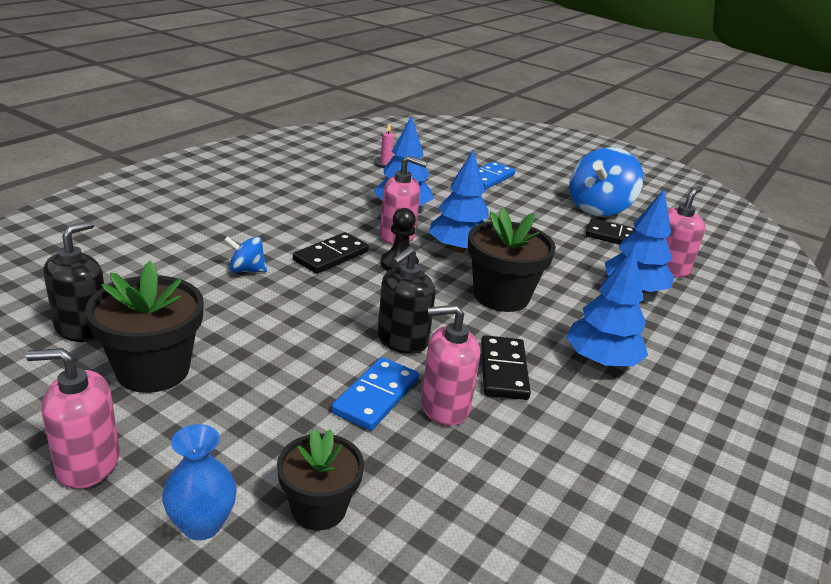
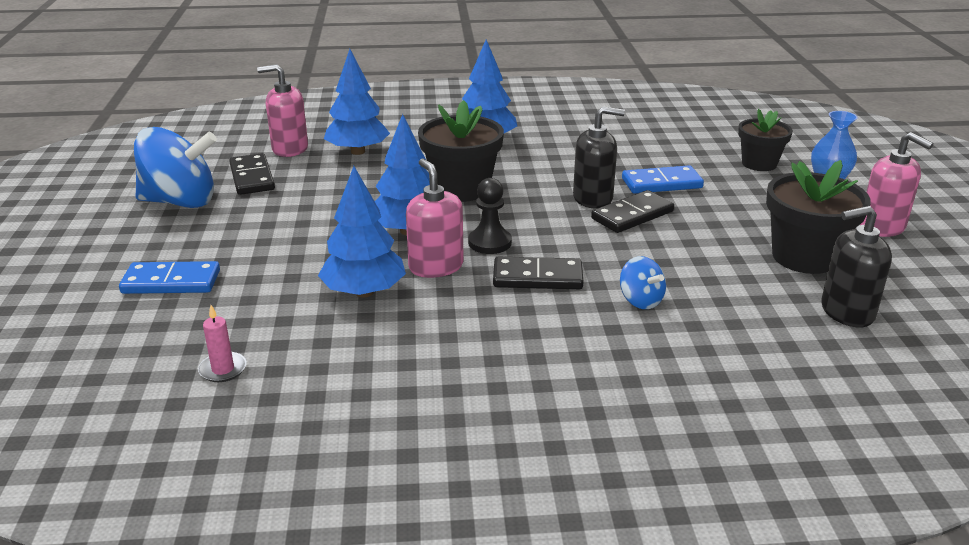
camera: 125 degrees left, 0 degrees up
(444, 407) = (627, 164): pink soap dispenser -> none
(504, 370) = (557, 160): black domino -> black domino (632, 215)

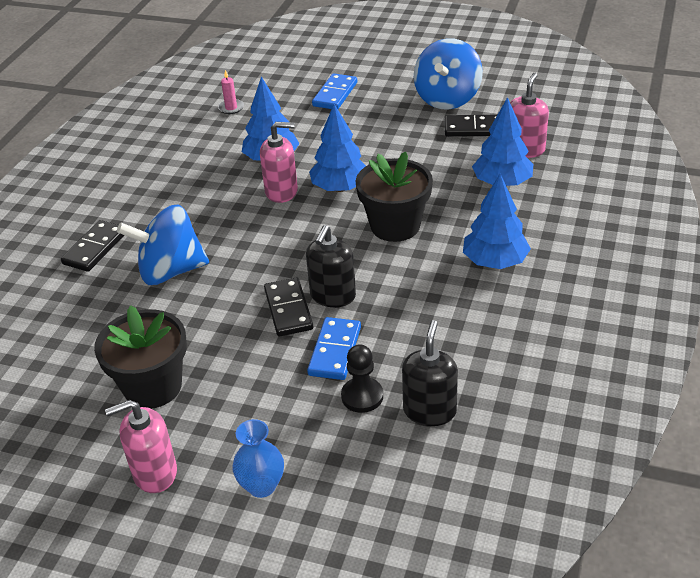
camera: 115 degrees right, 10 degrees up
(490, 243) = (297, 221): black pawn -> black pawn (362, 396)
(537, 277) = (234, 232): black domino -> black domino (95, 248)
(640, 300) = (170, 271): blue spinning top -> blue spinning top, size x2.09
(759, 164) = (335, 448): black flower pot -> none
(846, 312) = (73, 371): black soap dispenser -> black soap dispenser (429, 411)

